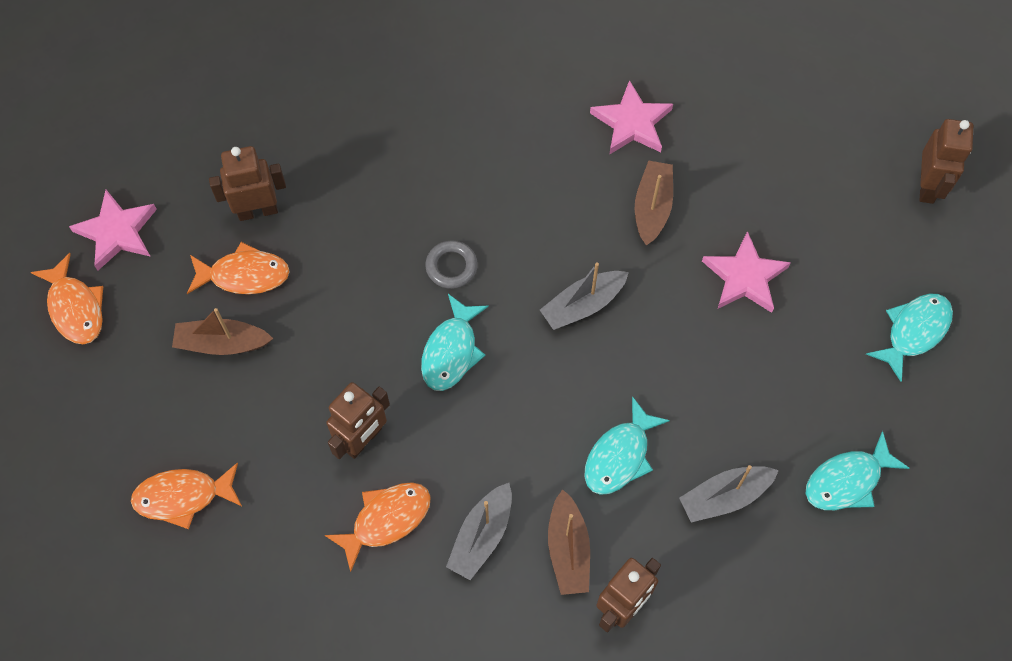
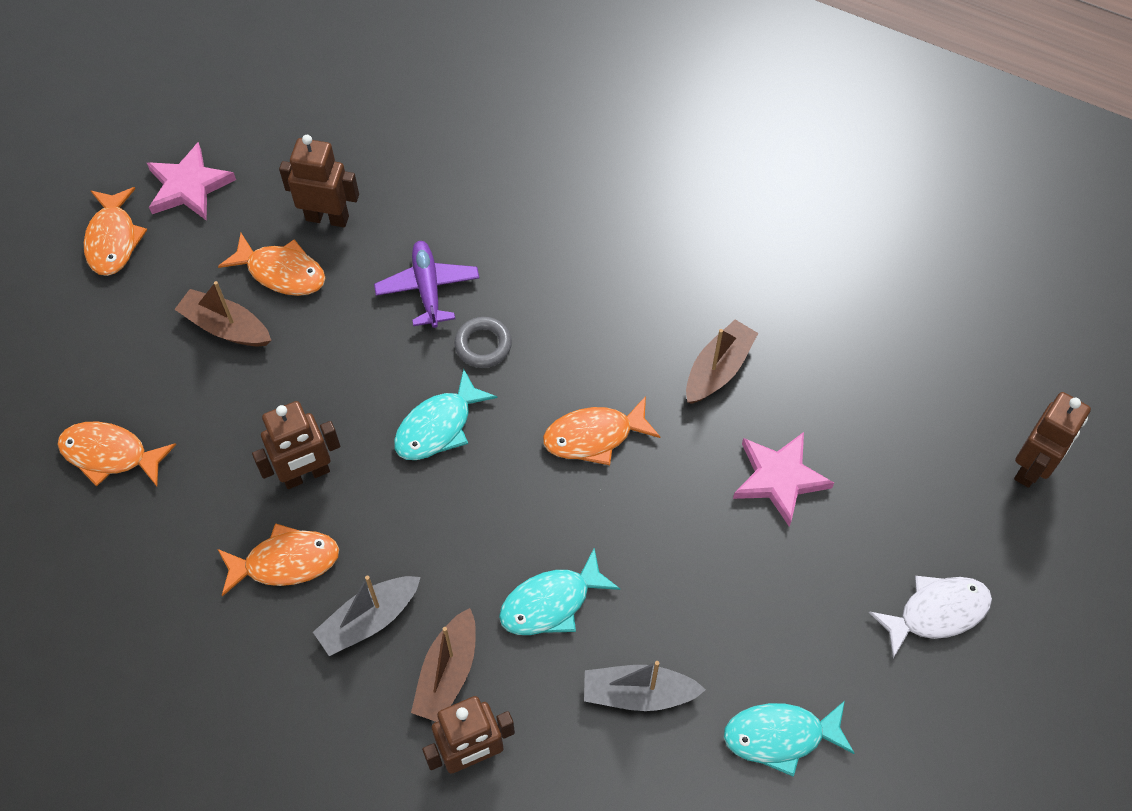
camera: 25 degrees right, 5 degrees down
(378, 237) = (428, 288): none -> purple plane
(583, 305) = (594, 436): grey boat -> orange fish
(631, 123) = (741, 278): pink star -> none
(913, 332) = (936, 612): turquoise fish -> white fish

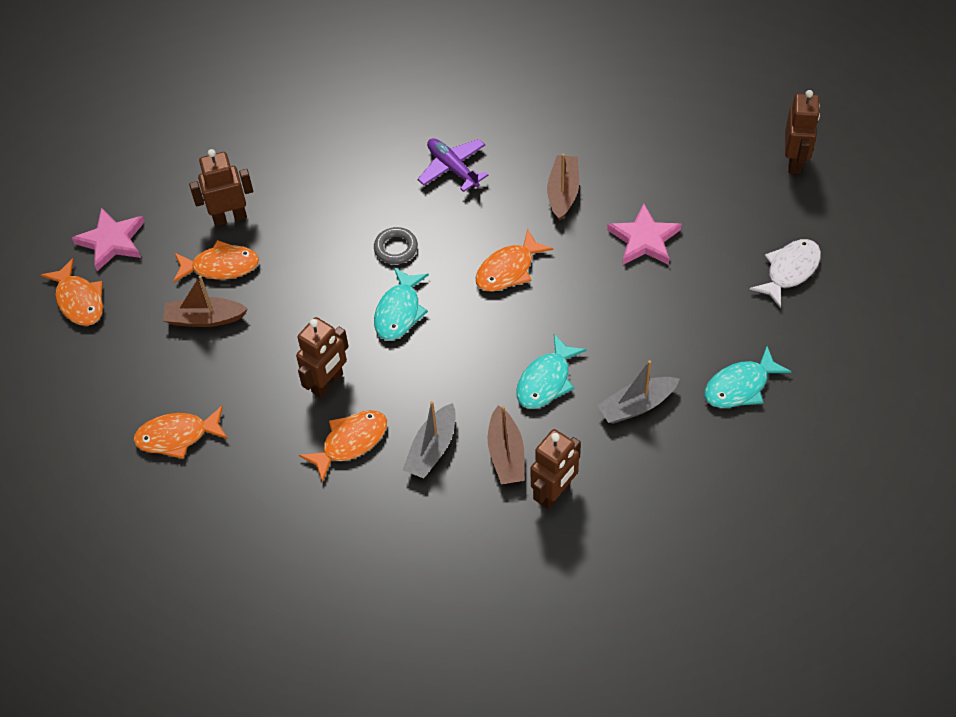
camera: 25 degrees left, 5 degrees down
(428, 288) = (333, 230): purple plane -> purple plane (453, 168)

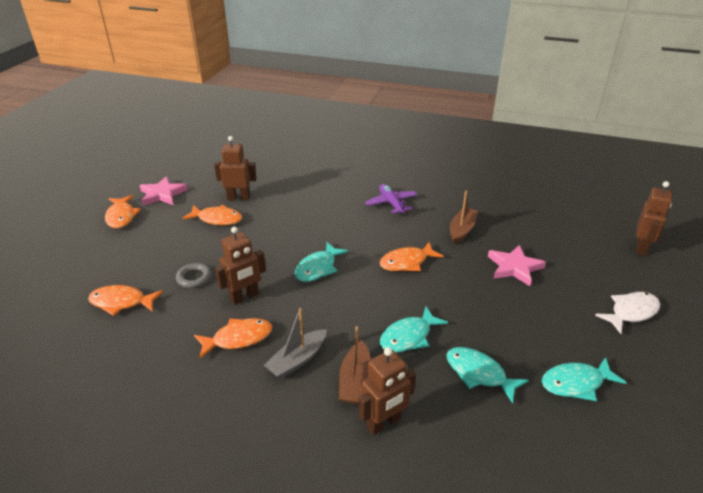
camera: 15 degrees right, 20 degrees down
(205, 318) = (188, 242): brown boat -> none
(396, 248) = (334, 234): grey ring -> grey ring (194, 278)
(636, 405) = (479, 374): grey boat -> turquoise fish

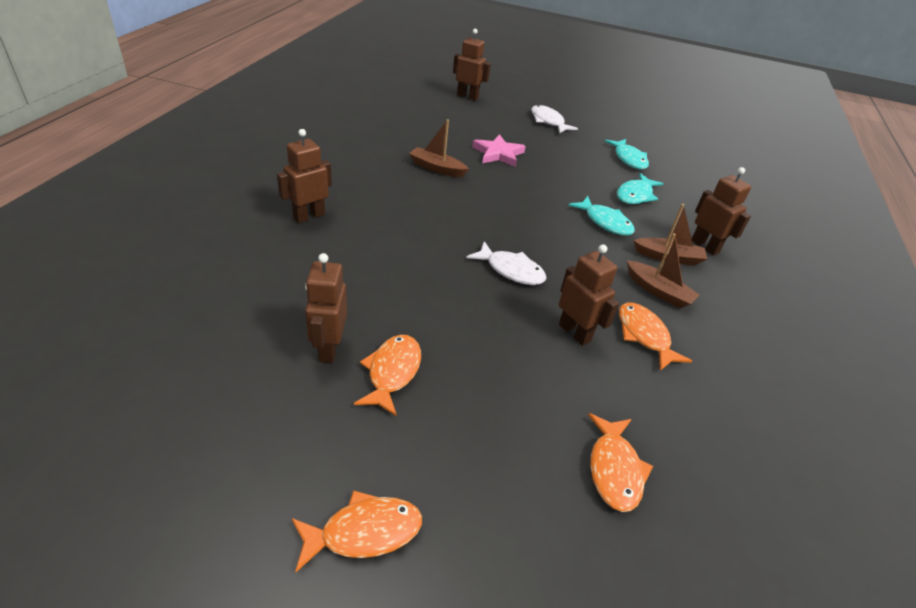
camera: 95 degrees left, 5 degrees up
(162, 194) = (286, 469): pink star -> none
(194, 278) = (545, 387): grey ring -> none
(297, 360) = (658, 291): grey boat -> brown boat
(318, 268) = (511, 270): turquoise fish -> white fish
(366, 180) = (309, 216): none -> brown robot
(391, 203) = (375, 204): purple plane -> none
(407, 262) = (495, 209): orange fish -> none

